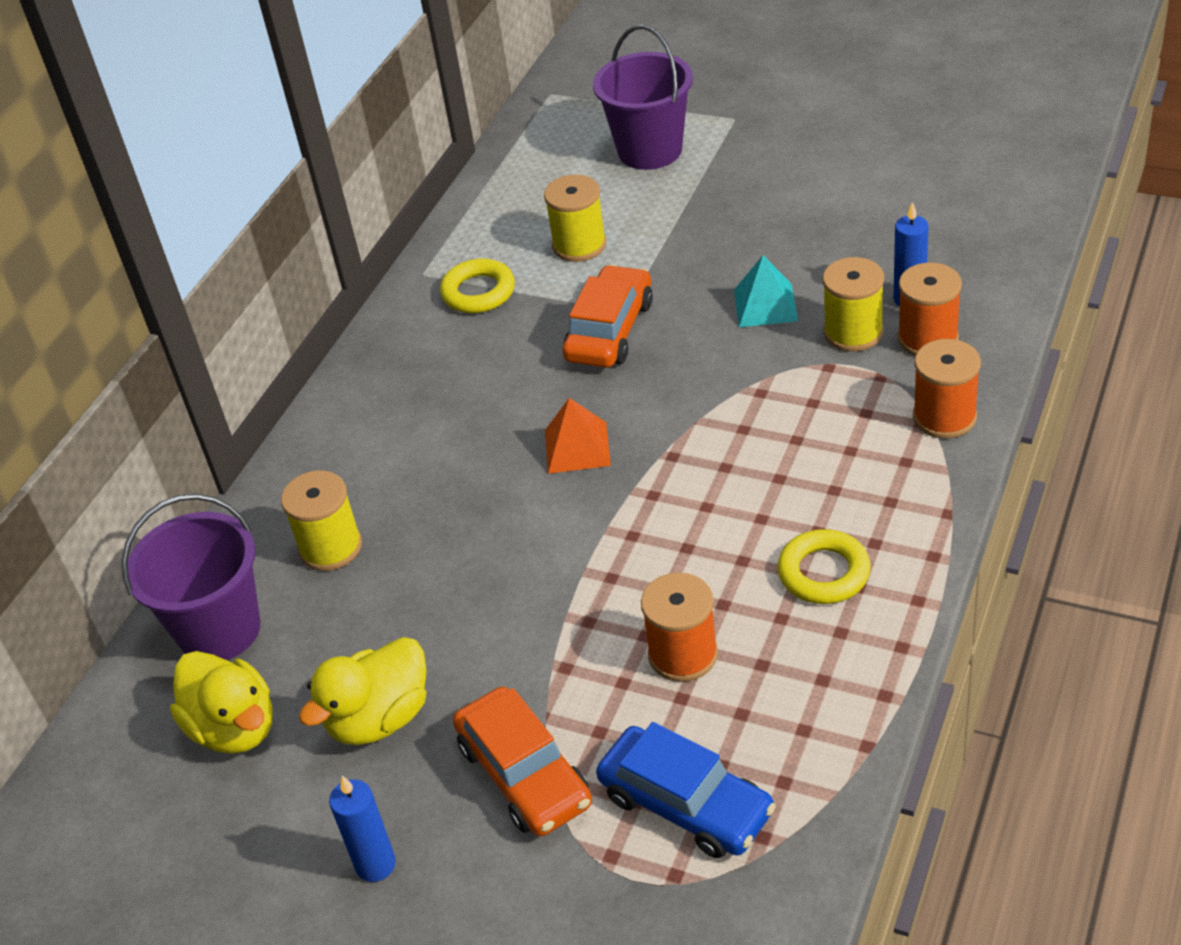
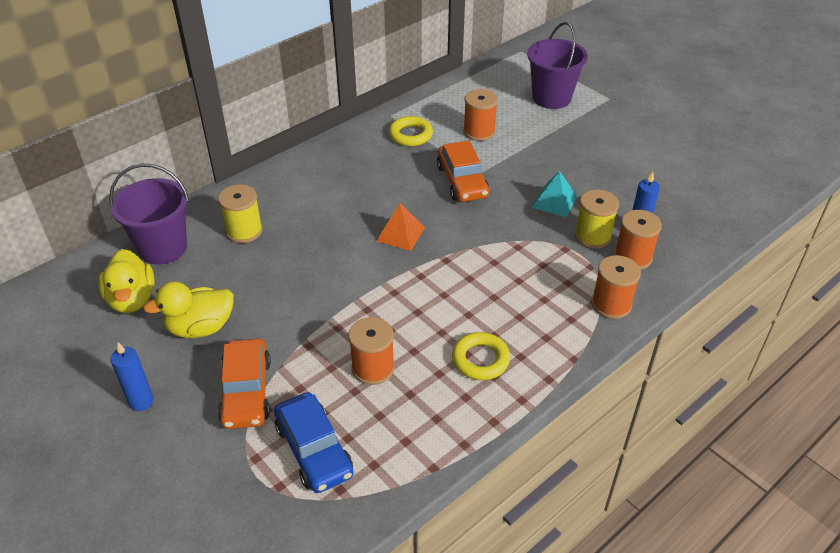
camera: 20 degrees right, 0 degrees up
(579, 245) = (479, 131): yellow spool -> orange spool
(610, 330) = (462, 181): orange car -> orange car turned 120 degrees clockwise

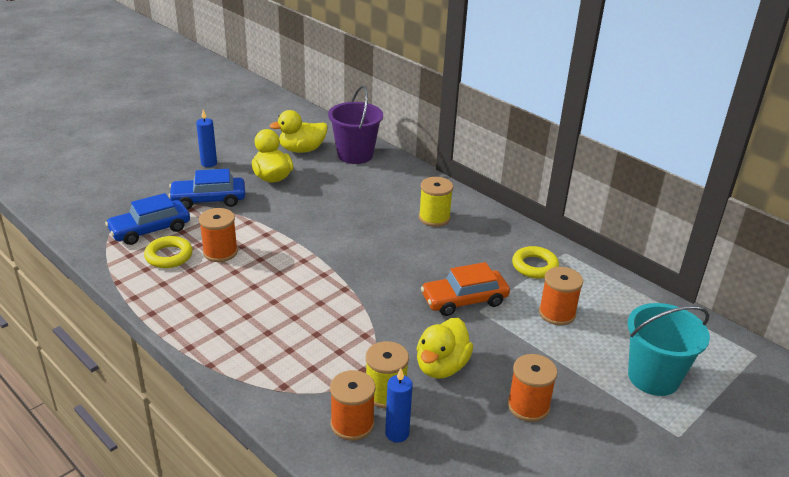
camera: 85 degrees right, 10 degrees down
(244, 231) = (376, 185): yellow spool -> yellow spool (434, 218)
(246, 392) = (208, 200): orange car -> blue car
(400, 234) = (379, 262): orange pyramid -> none
(480, 360) = (219, 307): yellow ring -> yellow ring (169, 256)
(551, 98) = (653, 377): purple bucket -> turquoise bucket
(554, 201) = (441, 366): turquoise pyramid -> yellow duck
(611, 304) = (279, 398): orange spool -> orange spool (528, 406)

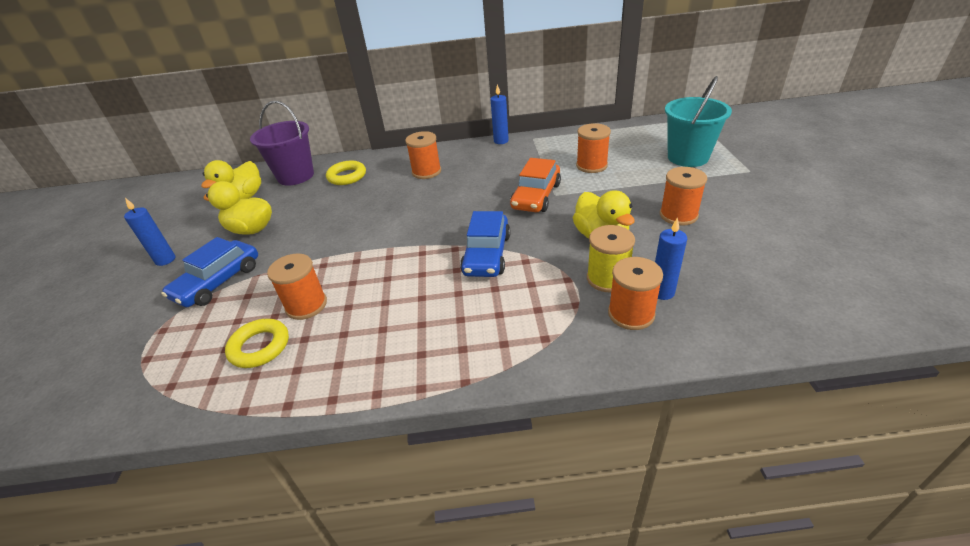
camera: 45 degrees left, 5 degrees up
(150, 230) = (197, 345): blue car -> blue car (487, 254)
(434, 218) = (426, 172): yellow spool -> orange spool
(534, 266) = (533, 154): yellow ring -> yellow ring (347, 176)
(535, 235) = (501, 141): none -> blue candle

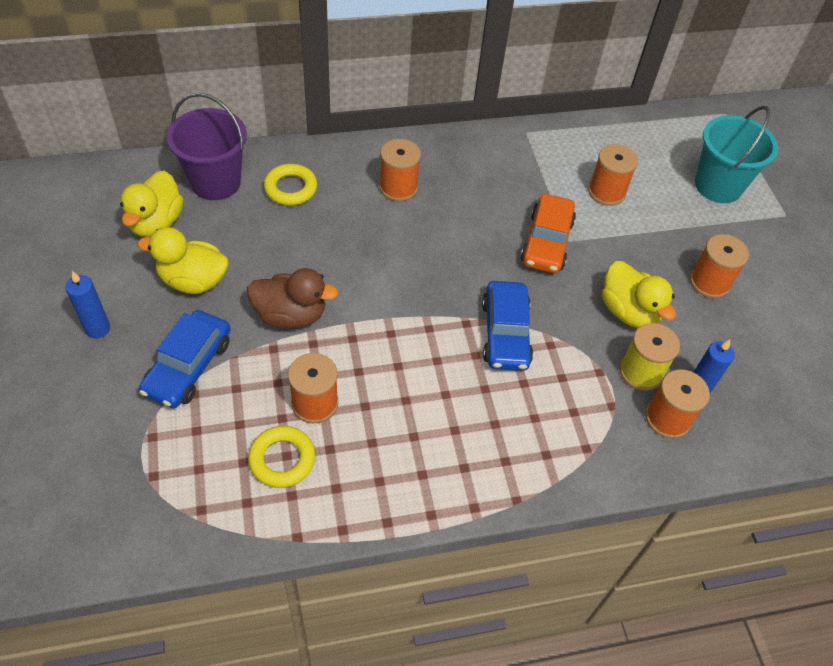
camera: 15 degrees left, 15 degrees up
(313, 248) = (291, 315): none -> brown duck
(501, 141) = (485, 134): blue candle -> none

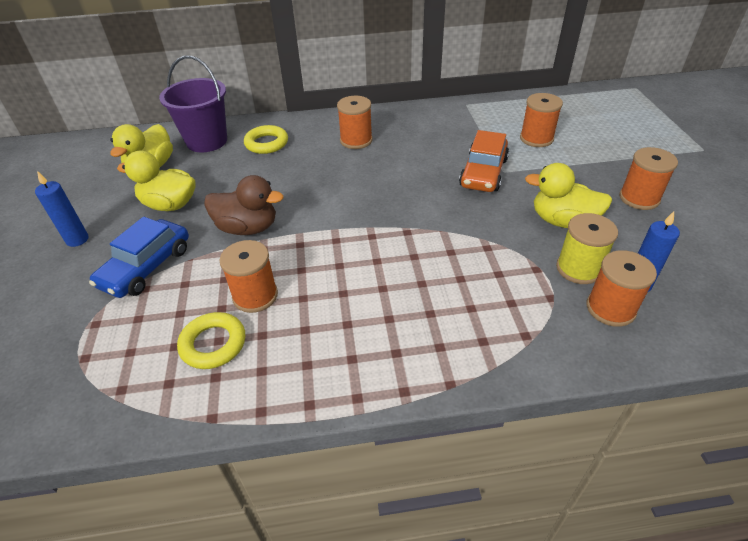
camera: 10 degrees right, 10 degrees down
(505, 333) = (443, 239): blue car -> none
(628, 311) = (562, 221): yellow duck -> yellow duck turned 135 degrees clockwise
(718, 186) = (637, 132): turquoise bucket -> none

